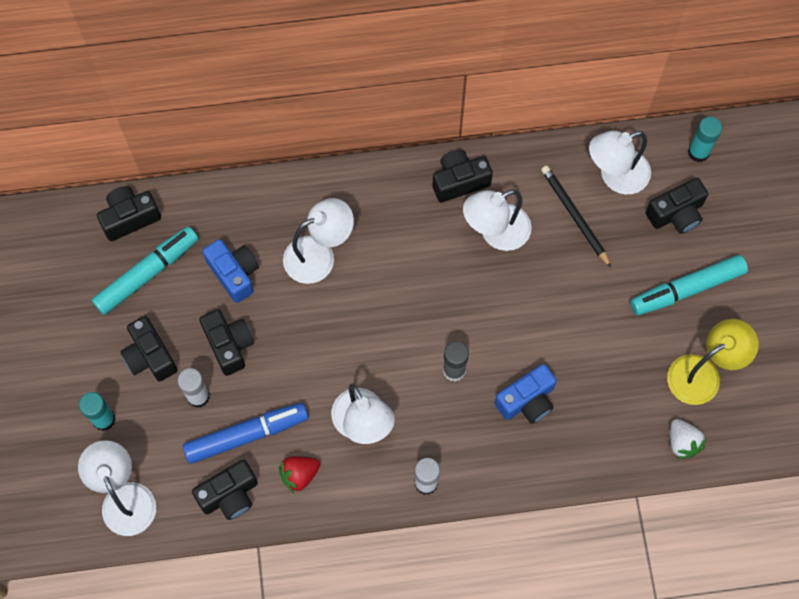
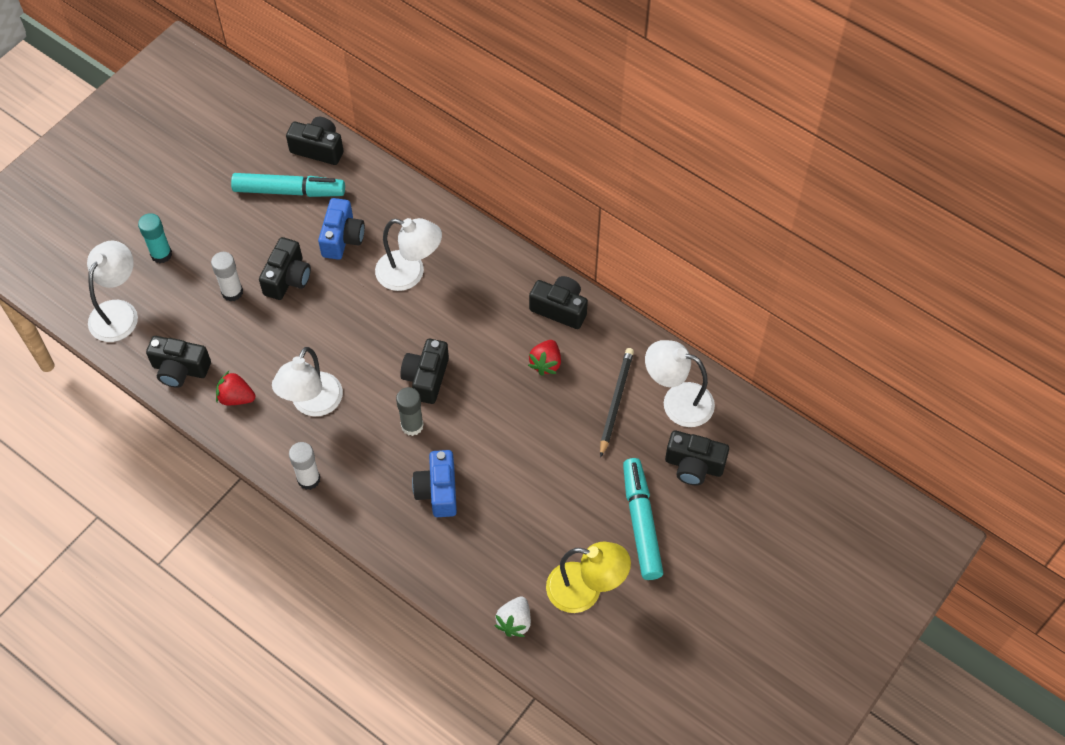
camera: 45 degrees right, 10 degrees down
(150, 356) = (232, 242): black camera -> black camera (426, 378)
(246, 435) = (233, 343): blue marker -> none
(495, 233) = (546, 363): white lamp -> red strawberry
(527, 401) = (438, 491): blue camera -> blue camera turned 75 degrees clockwise
(686, 289) = (641, 523): turquoise marker -> turquoise marker turned 60 degrees clockwise
(698, 152) = (761, 439): turquoise glue stick -> none

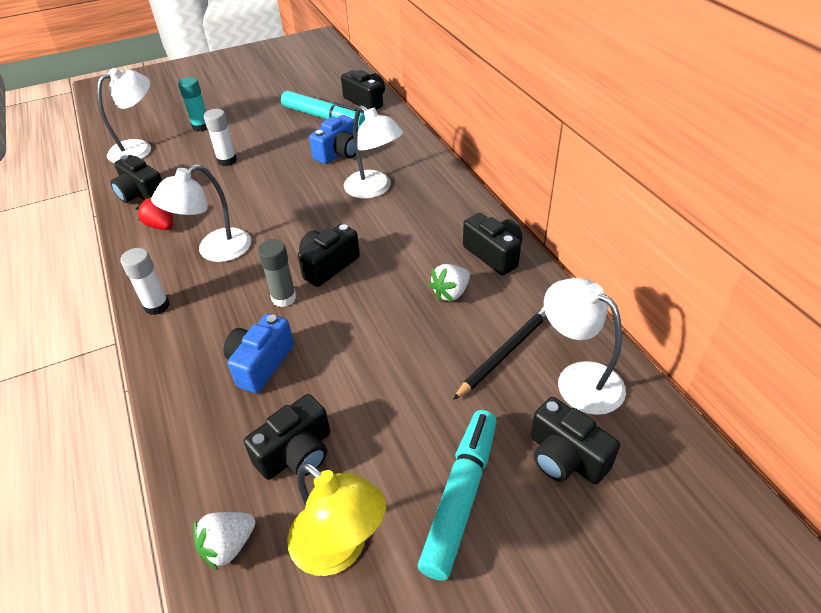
camera: 30 degrees right, 15 degrees down
(287, 278) = (275, 164): black camera -> black camera (296, 453)
(546, 363) = (450, 293): red strawberry -> white strawberry

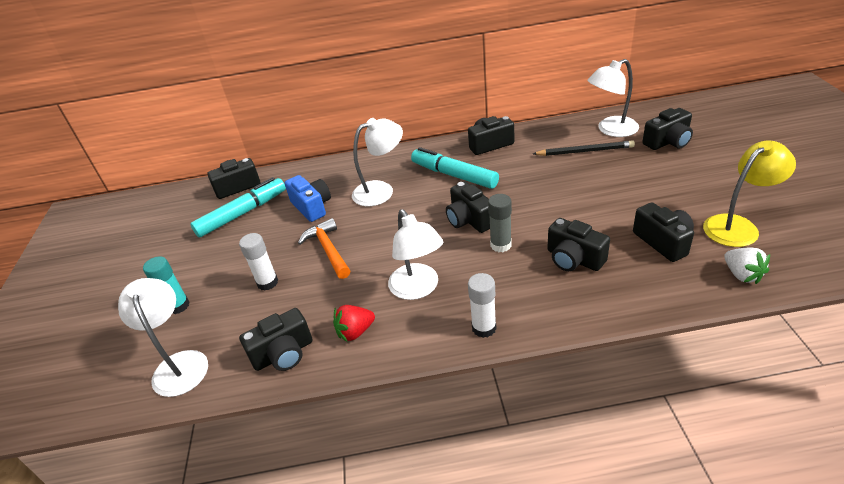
camera: 70 degrees left, 5 degrees down
(260, 363) = (574, 259): blue camera -> black camera
(272, 181) = (328, 250): none -> orange hammer
(450, 293) = (523, 165): white strawberry -> none
(461, 496) = (696, 178): turquoise marker -> turquoise marker (454, 175)
(505, 352) = (585, 151): black pencil -> black pencil turned 120 degrees clockwise

